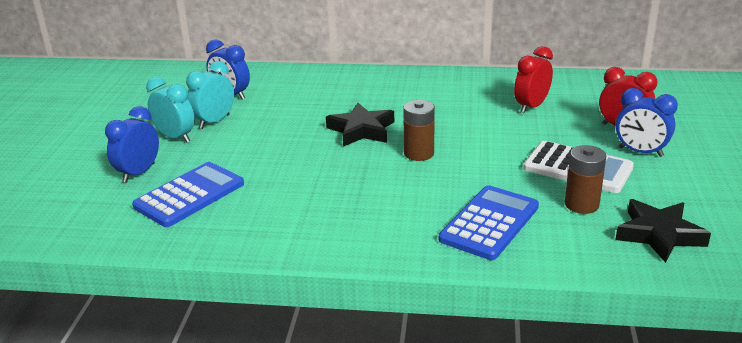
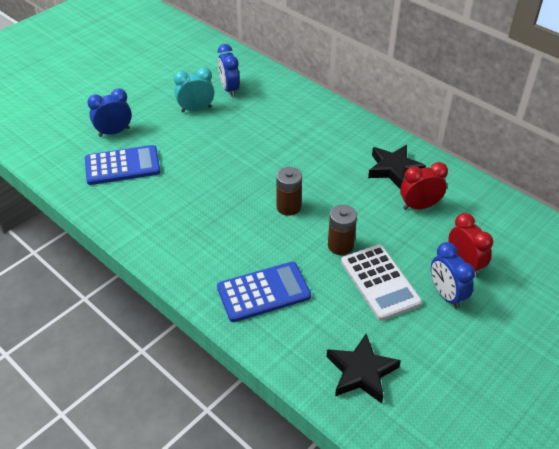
camera: 35 degrees right, 15 degrees up
(175, 137) = (161, 112): turquoise clock -> none
(361, 130) = (276, 165): black star -> black star (394, 169)
(581, 204) = (341, 314): brown battery -> brown battery (340, 245)

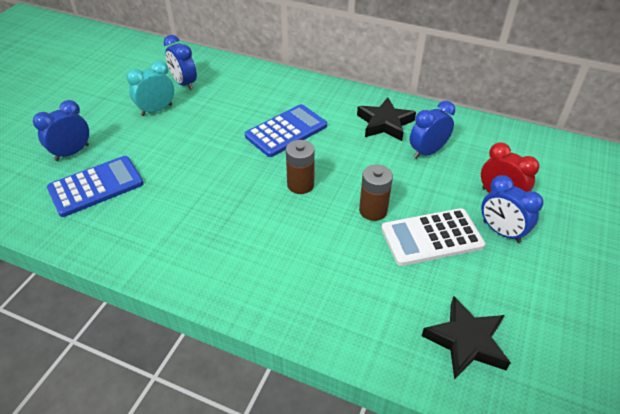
camera: 20 degrees left, 0 degrees up
(263, 292) = (318, 283): blue calculator -> blue calculator (286, 131)
(379, 282) = (431, 237): white calculator -> white calculator turned 120 degrees clockwise
(419, 206) = (427, 152): red clock -> blue clock

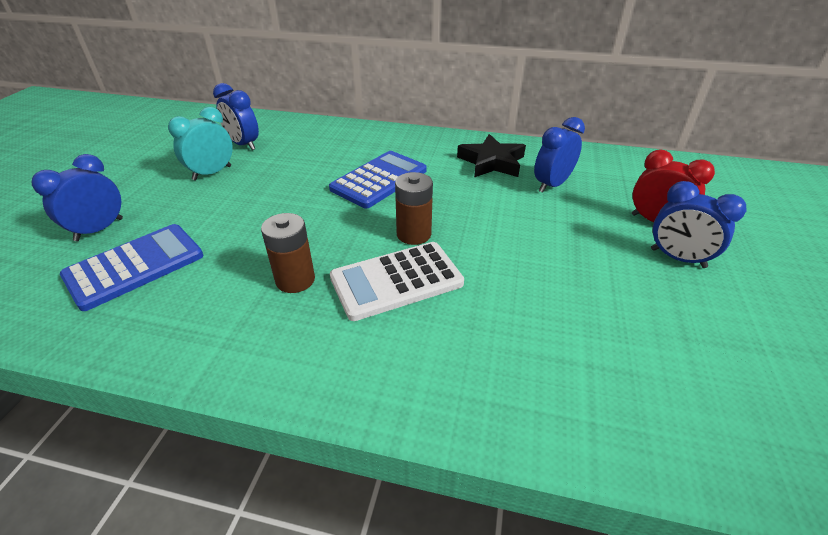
camera: 10 degrees left, 5 degrees down
(373, 210) = (514, 253): brown battery -> brown battery (295, 280)
(431, 237) = (599, 275): white calculator -> white calculator (396, 280)
(466, 341) = (708, 402): black star -> none

